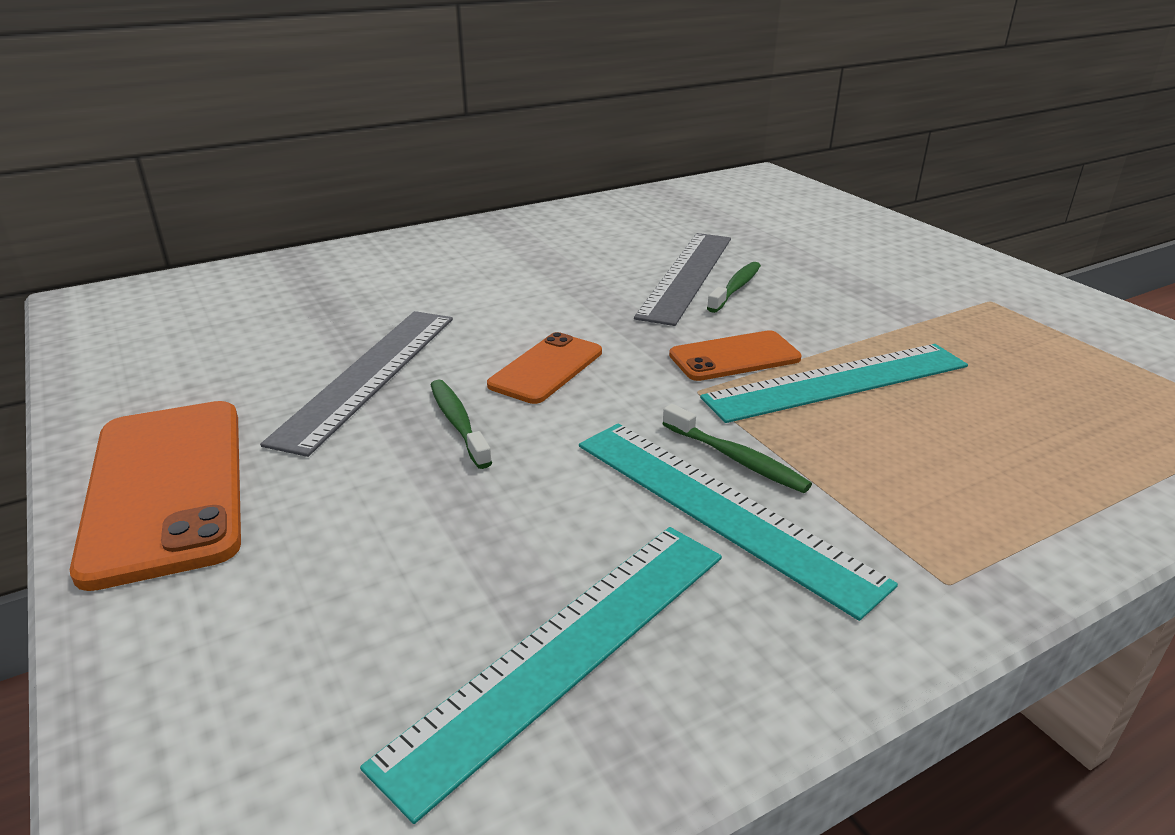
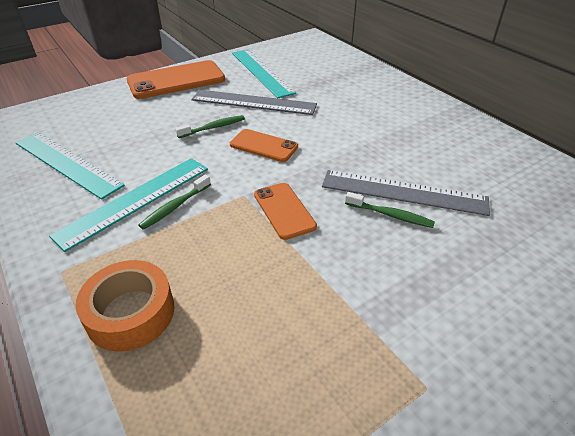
camera: 85 degrees right, 10 degrees up
(837, 381) = (255, 254): turquoise ruler -> turquoise ruler (262, 72)
(1000, 486) = (130, 313): none -> orange tape

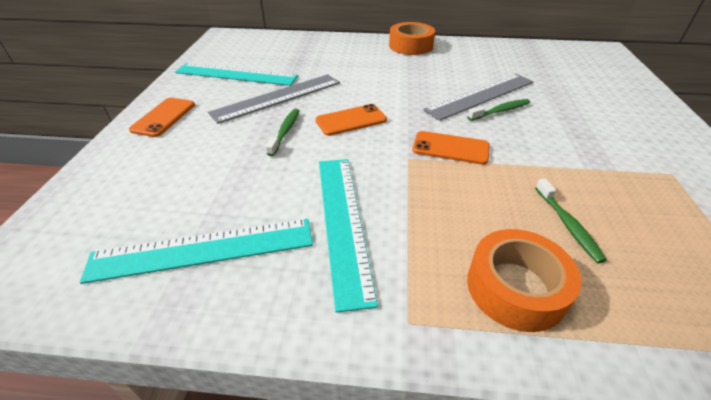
camera: 50 degrees left, 0 degrees up
(174, 207) = (383, 201): green toothbrush -> green toothbrush (568, 225)
(176, 80) = (164, 117): orange phone -> orange phone, size x0.57
(440, 115) = (410, 46): none -> orange tape

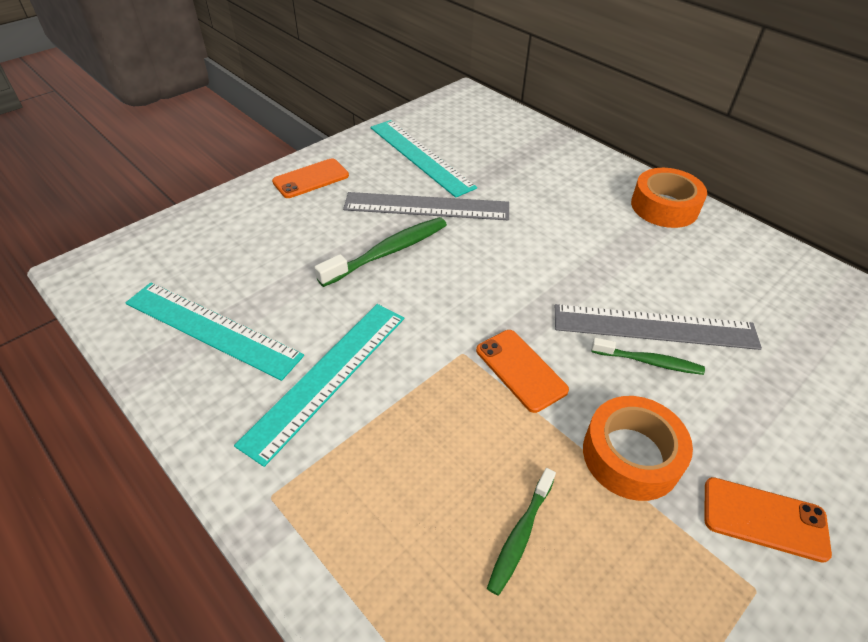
camera: 40 degrees right, 5 degrees up
(285, 131) = (388, 252): green toothbrush -> green toothbrush, size x1.60
(351, 120) = (463, 274): orange phone -> orange phone (764, 519)
(515, 287) = (383, 544): orange tape -> orange tape (631, 455)

